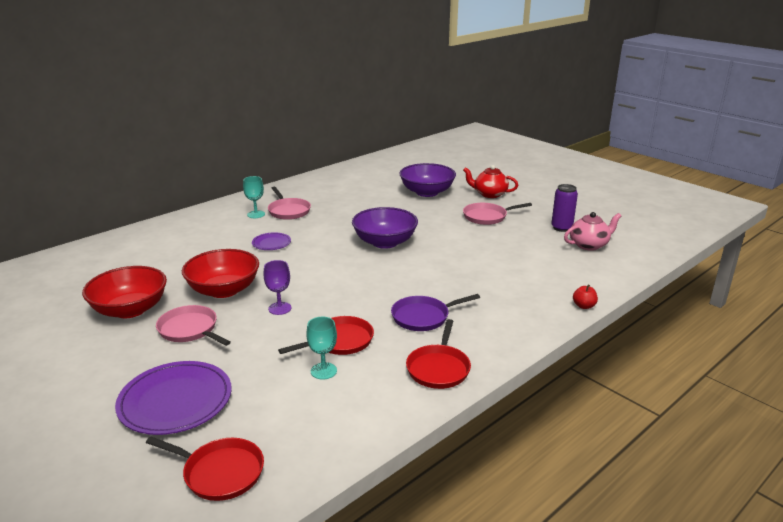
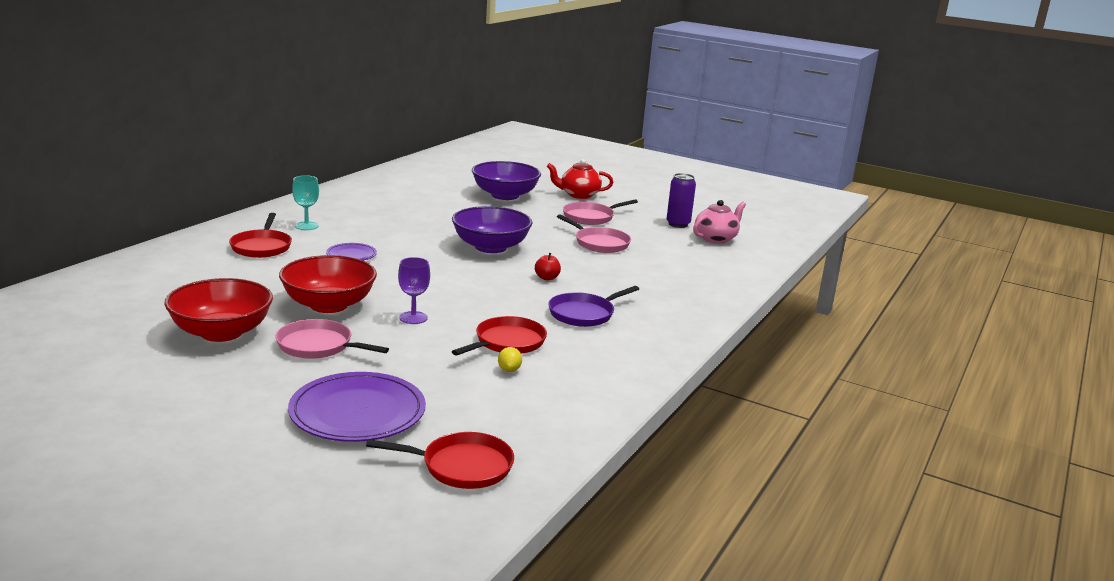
camera: 20 degrees left, 5 degrees down
(288, 211) = (346, 220): pink pan -> pink pan (599, 243)
(323, 371) = (509, 370): turquoise goblet -> yellow lemon
(438, 368) = (631, 357): red pan -> red pan (262, 247)
(584, 306) = (743, 292): red apple -> red apple (547, 278)

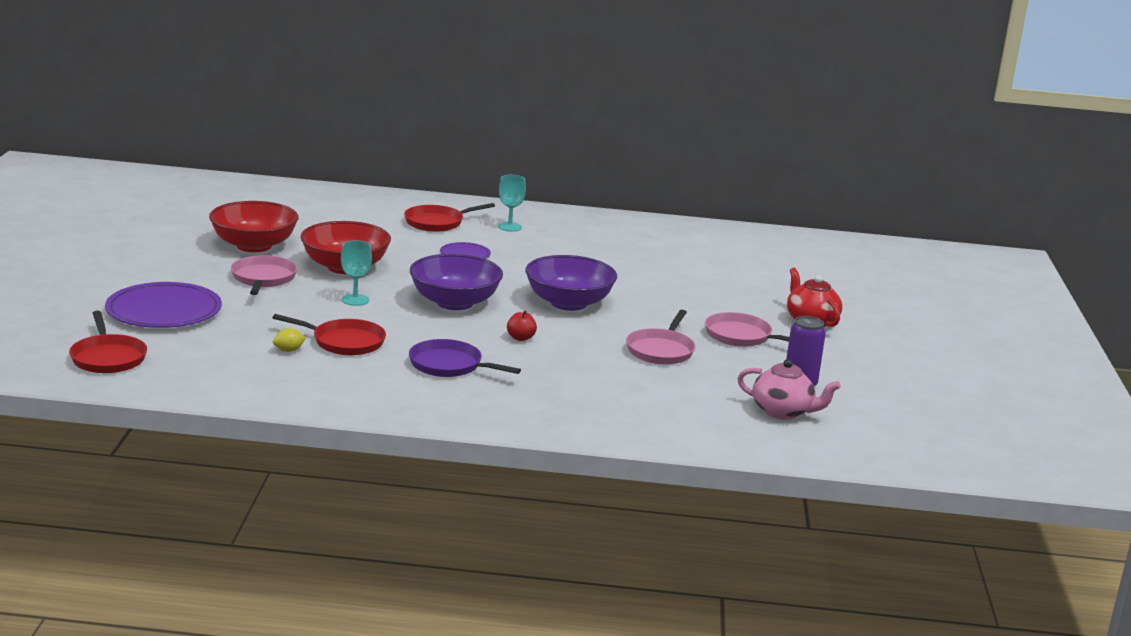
camera: 65 degrees right, 0 degrees up
(413, 318) = (355, 300): purple goblet -> turquoise goblet
(505, 195) = (739, 287): purple bowl -> purple bowl (454, 302)

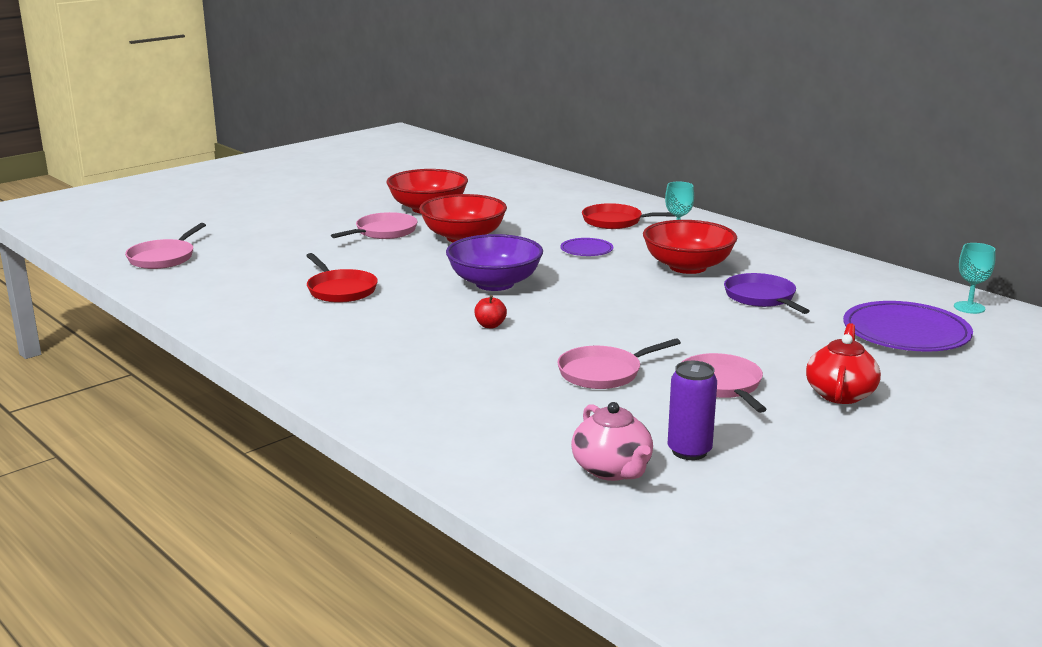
camera: 45 degrees right, 0 degrees up
(108, 358) = (163, 258): red pan -> pink pan
(164, 311) = (267, 237): purple plate -> purple plate (906, 332)
(288, 350) = (287, 285): yellow lemon -> none
(355, 300) = (418, 262): turquoise goblet -> turquoise goblet (969, 307)
(449, 365) = (381, 329): purple pan -> purple pan (761, 298)
(563, 251) = (687, 267): none -> red bowl
(568, 303) = (599, 309): purple bowl -> none

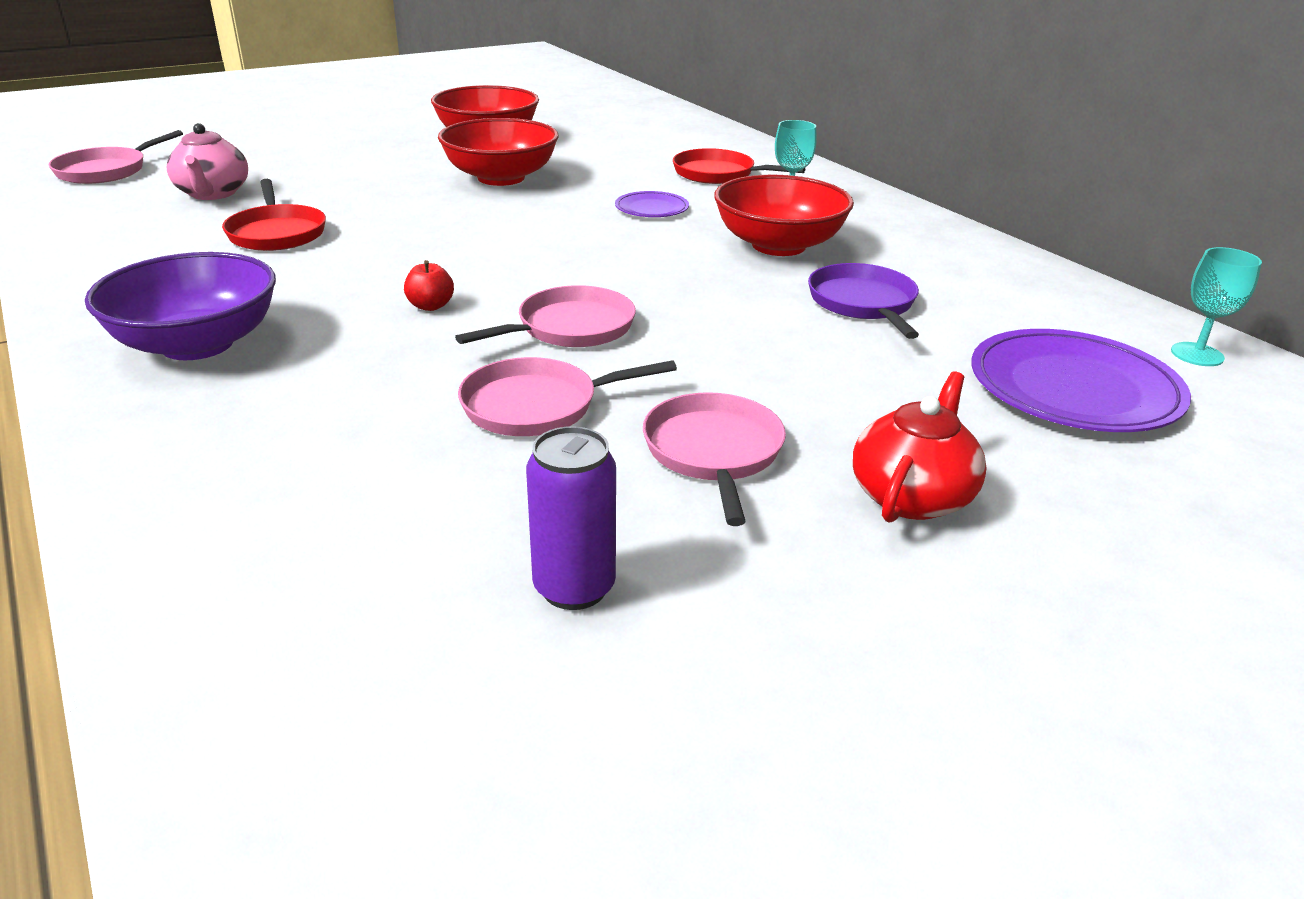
camera: 10 degrees right, 10 degrees up
(383, 232) = (406, 162): pink pan -> pink pan (570, 328)
(494, 283) = (489, 244): purple bowl -> purple bowl (197, 344)
(612, 470) = (408, 612): pink teapot -> pink teapot (213, 194)

